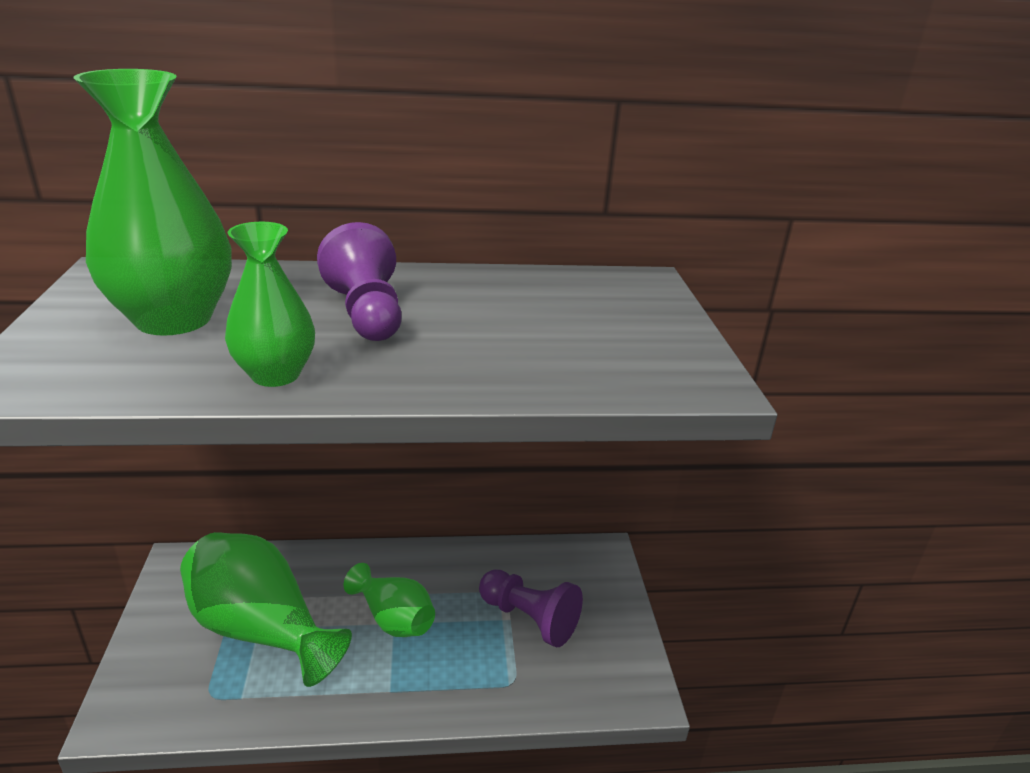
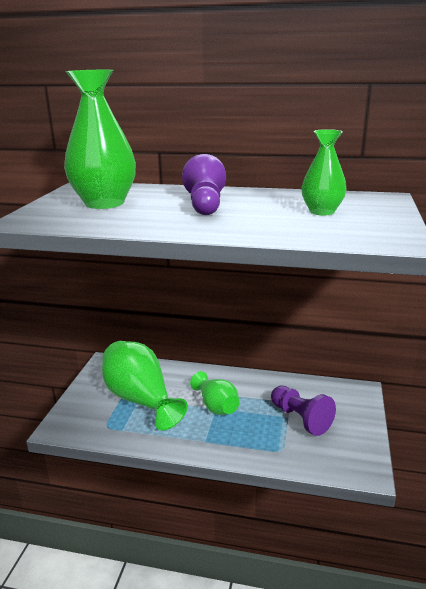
camera: 20 degrees right, 5 degrees down
(275, 374) = (145, 224): green vase -> green vase (322, 211)

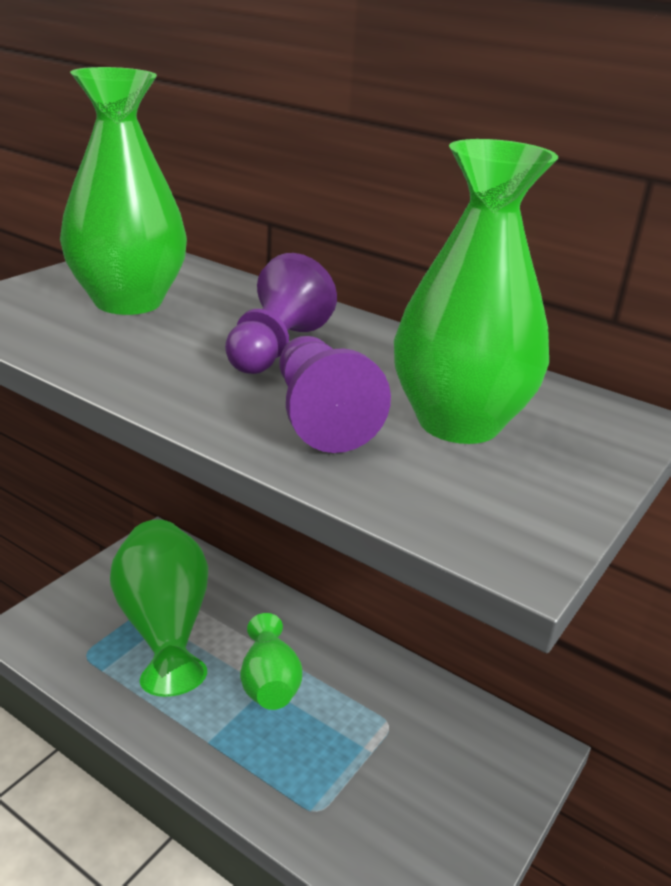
camera: 20 degrees right, 5 degrees up
(300, 418) = (391, 764): purple pawn -> purple pawn (320, 417)
(322, 211) = (458, 422): green vase -> green vase, size x1.70

